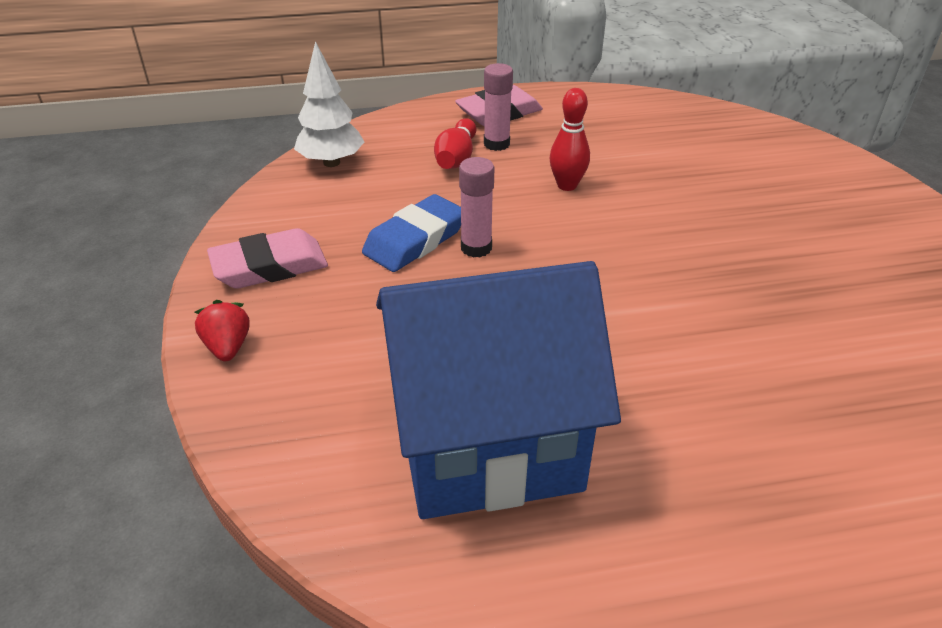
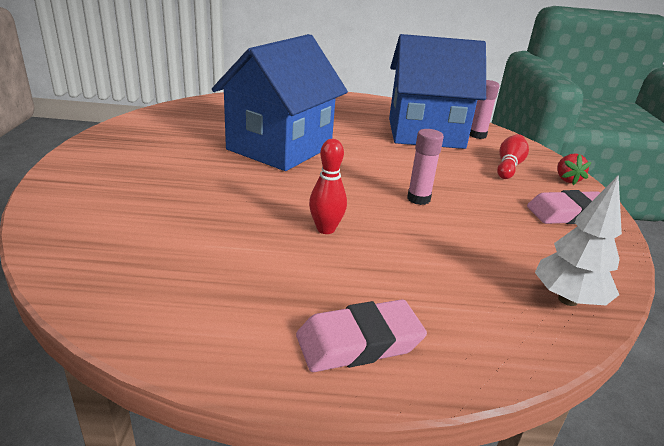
camera: 170 degrees left, 10 degrees down
(415, 240) = (465, 211): blue eraser -> none
(456, 158) = (427, 278): red bowling pin -> red bowling pin (509, 166)
(496, 144) = (377, 288): pink glue stick -> pink glue stick (477, 135)
(721, 307) = (279, 148): none -> blue house

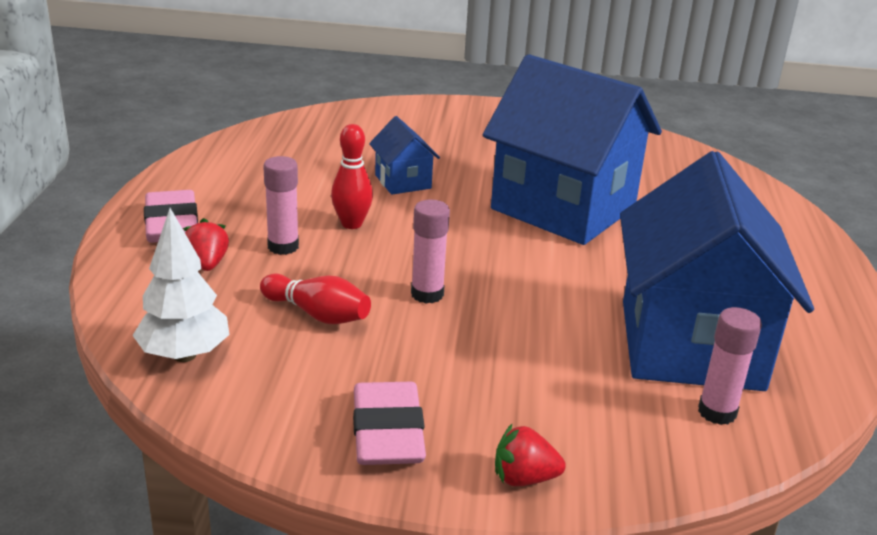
camera: 95 degrees right, 0 degrees up
(239, 205) = (403, 182): none -> blue house
(378, 262) = (283, 246): none -> pink glue stick
(428, 305) = (207, 264): none -> red strawberry
(509, 166) = (567, 414): red bowling pin -> red bowling pin (317, 314)

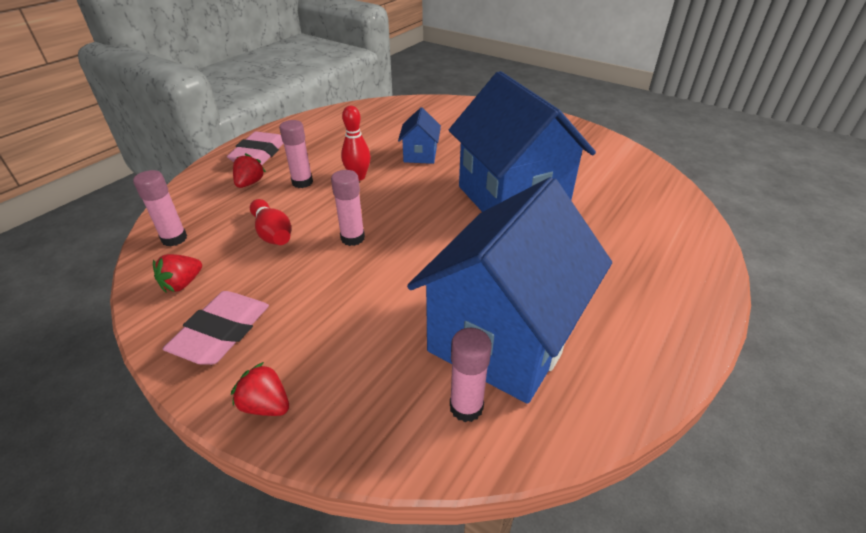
camera: 30 degrees right, 10 degrees up
(184, 355) = (174, 239): white tree -> pink glue stick
(268, 400) = (182, 284): none -> red strawberry

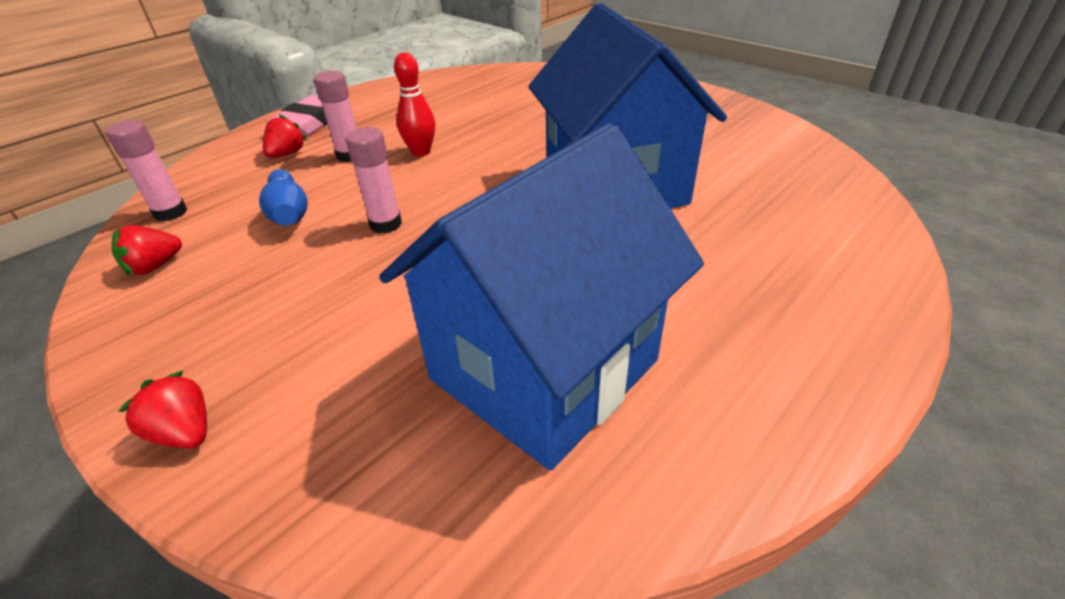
camera: 10 degrees right, 0 degrees up
(222, 332) = (173, 330): pink eraser -> none
(272, 233) = (289, 213): red bowling pin -> blue bowling pin
(420, 155) = (509, 129): blue house -> none
(466, 407) = (457, 465): pink glue stick -> none

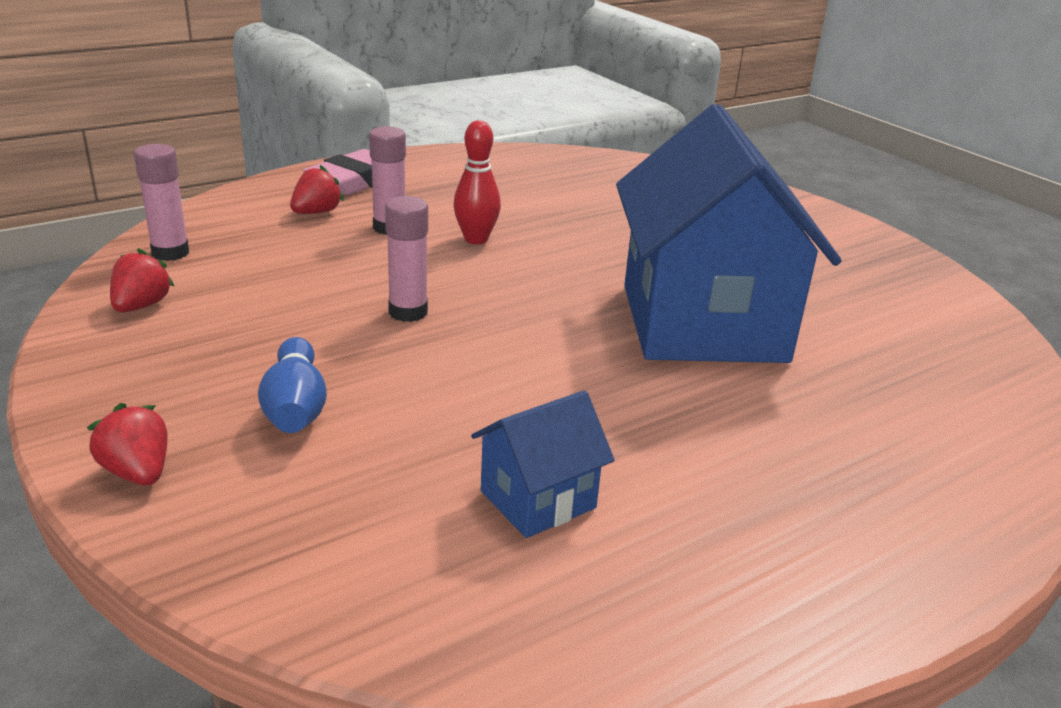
camera: 10 degrees right, 10 degrees down
(155, 266) = (141, 306): red strawberry -> red strawberry turned 135 degrees clockwise
(289, 213) = (301, 278): blue bowling pin -> blue bowling pin (295, 407)
(544, 369) = (538, 499): blue house -> blue house, size x0.43

